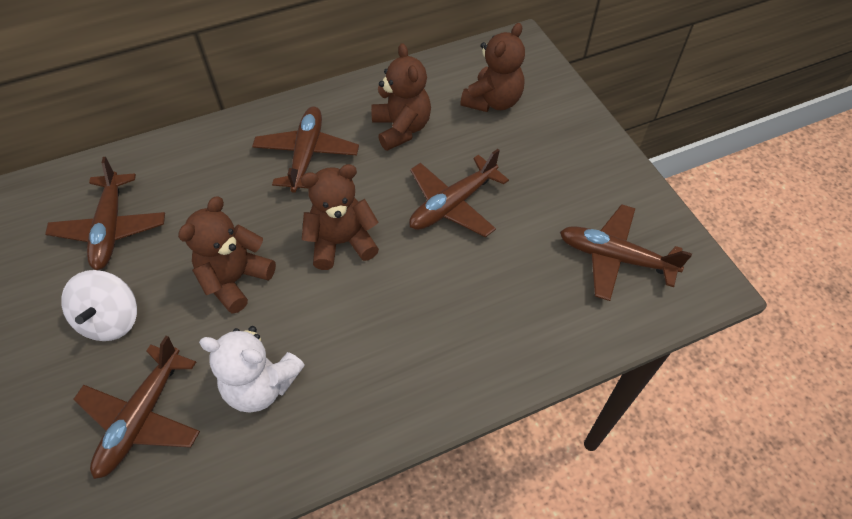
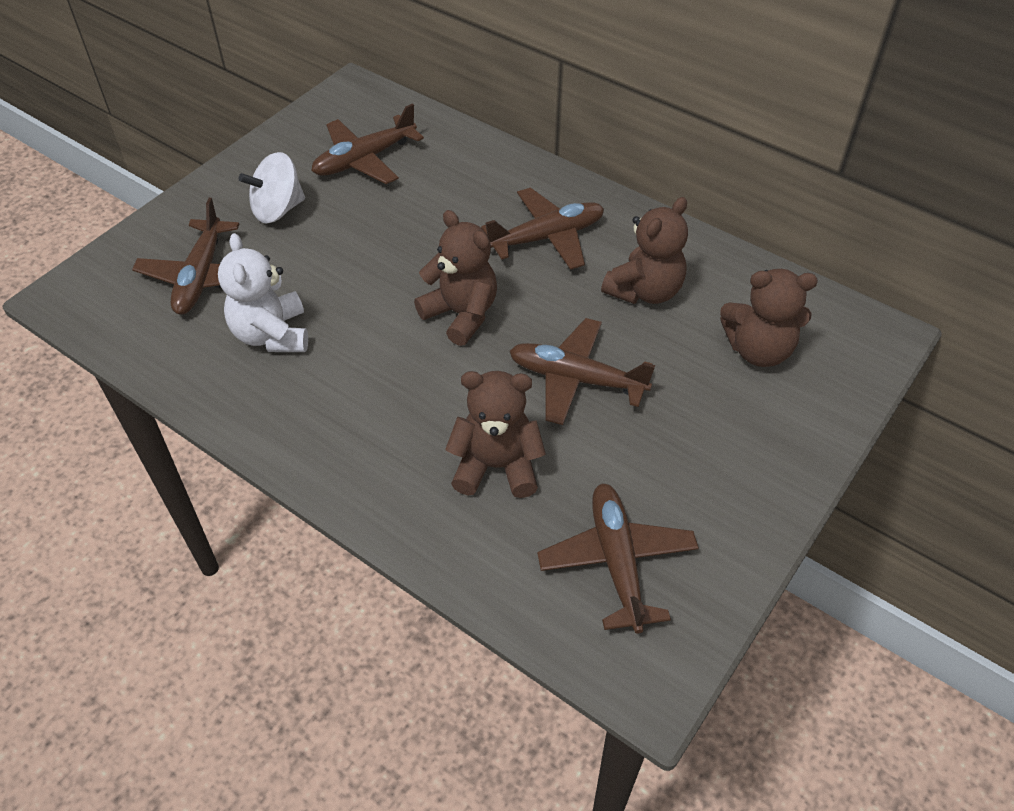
camera: 60 degrees right, 5 degrees down
(142, 418) = (201, 277): brown plane -> brown plane turned 75 degrees counterclockwise
(235, 279) = (367, 262): brown teddy bear -> brown teddy bear (496, 466)

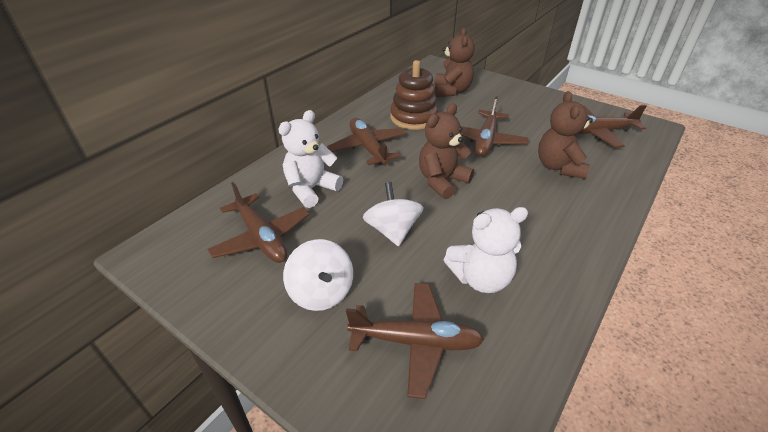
camera: 90 degrees left, 10 degrees down
(363, 262) = (392, 230): none -> white spinning top
(449, 189) = (311, 189): none -> white teddy bear
(645, 291) = (413, 117): brown teddy bear -> brown stacking toy

